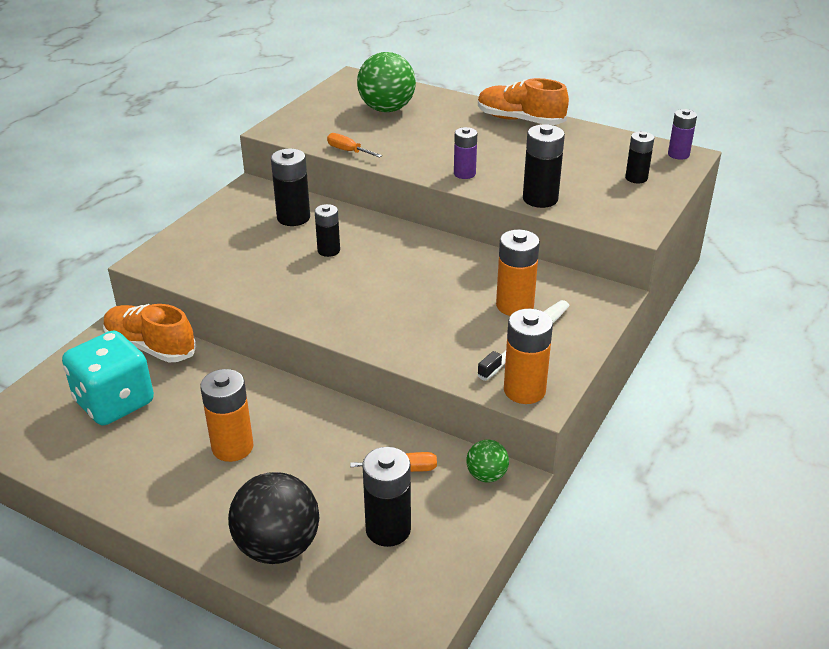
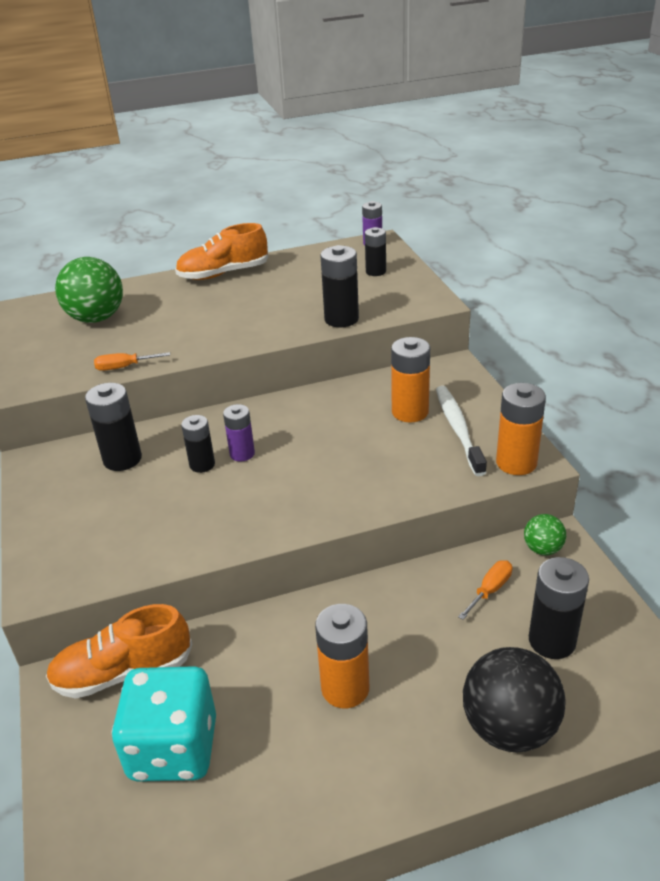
camera: 45 degrees left, 0 degrees up
(464, 174) = (254, 332): purple battery -> purple battery (242, 454)

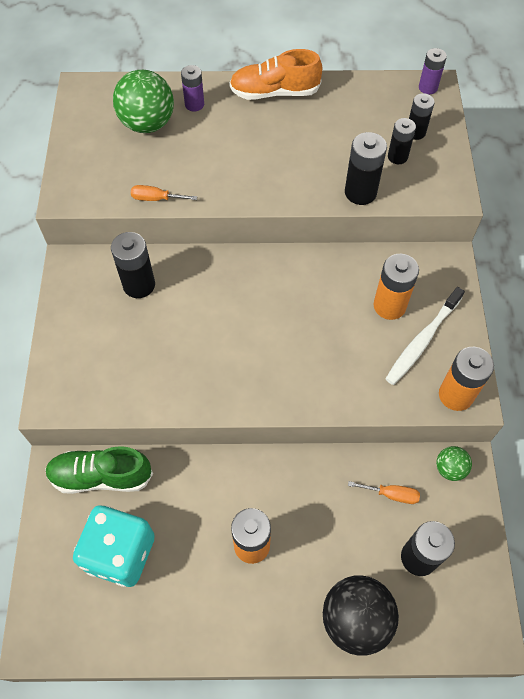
camera: 15 degrees right, 25 degrees up
(123, 672) = (101, 476): orange shoe -> green shoe
(202, 464) = (200, 312): black battery -> black battery (397, 157)
(242, 454) = (235, 310): purple battery -> purple battery (194, 104)
(458, 429) = (422, 340): white toothbrush -> white toothbrush turned 150 degrees counterclockwise
(490, 590) = (391, 494): orange screwdriver -> orange screwdriver turned 45 degrees clockwise

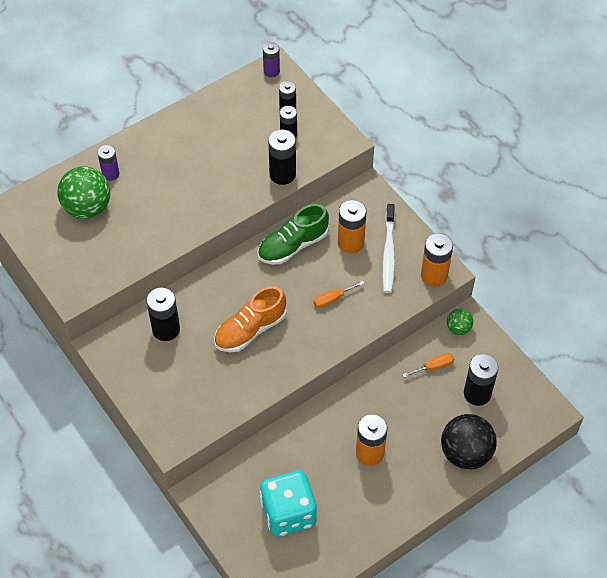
camera: 35 degrees left, 5 degrees down
(101, 476) = (235, 476): green shoe -> green shoe (293, 245)
(156, 199) = (142, 258): orange screwdriver -> orange screwdriver (332, 299)
(274, 92) = (163, 133): orange shoe -> orange shoe (250, 330)

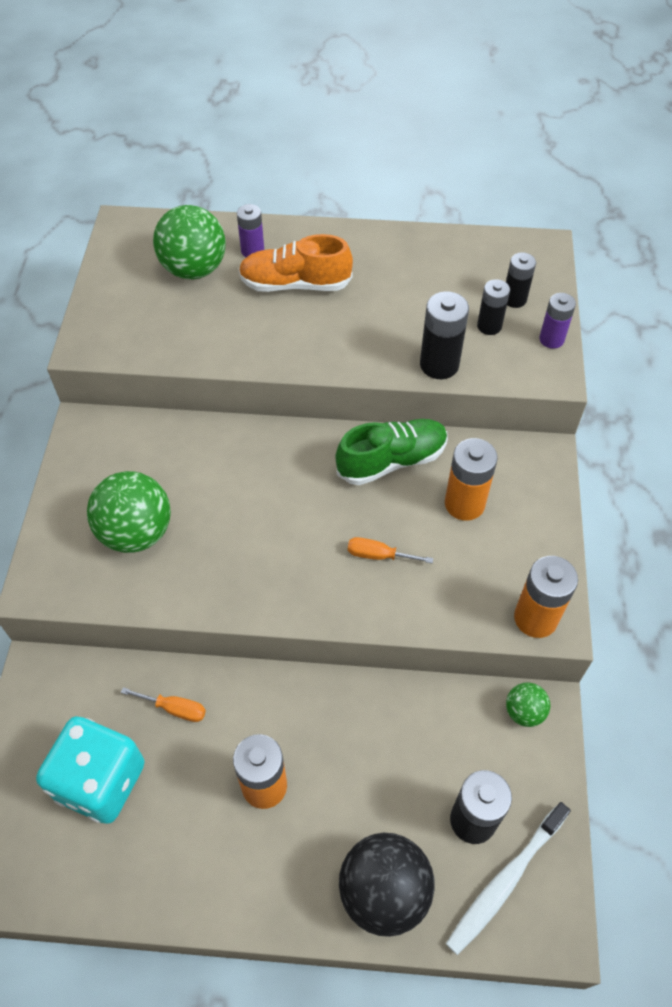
camera: 40 degrees right, 0 degrees up
(166, 329) = (162, 457): black battery -> none
(195, 378) = (136, 532): none -> green ball
(250, 330) = (249, 523): orange shoe -> orange shoe (295, 284)
(271, 71) = (535, 248): purple battery -> purple battery (551, 339)
(293, 245) = (392, 461): green shoe -> green shoe turned 150 degrees clockwise
(388, 253) = (501, 548): white toothbrush -> white toothbrush (505, 880)
(434, 367) = (447, 738): orange screwdriver -> orange screwdriver (174, 709)

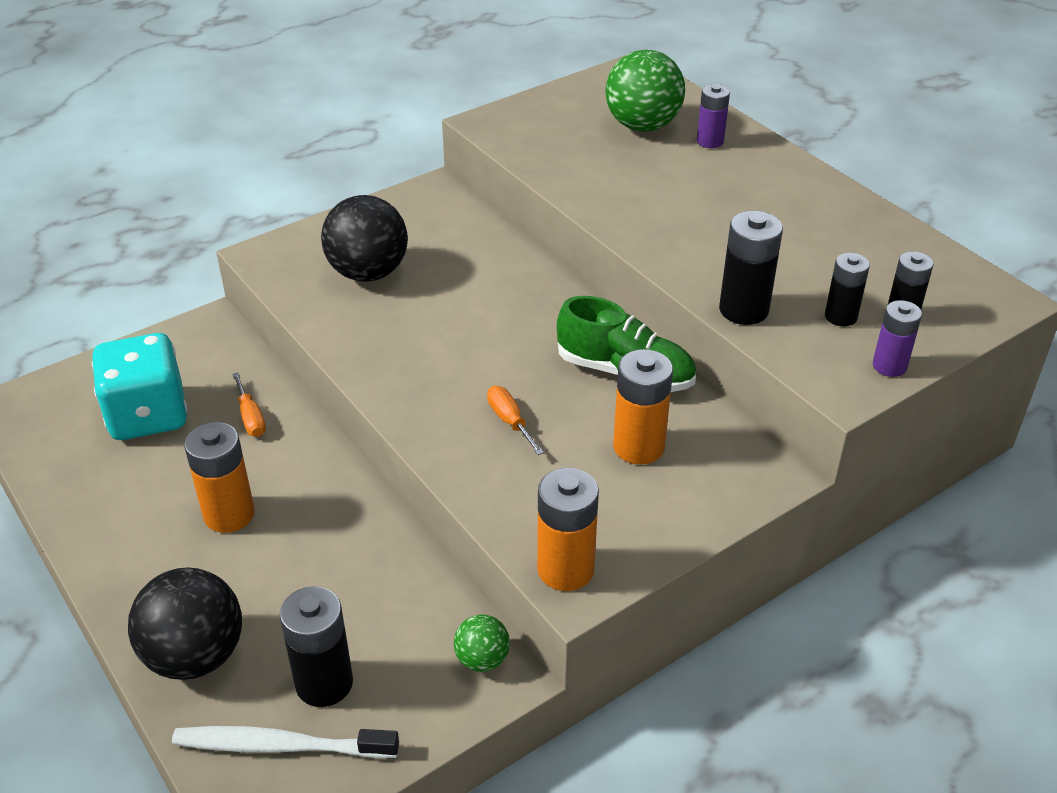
camera: 50 degrees right, 15 degrees down
(136, 532) = (368, 272): green ball -> black ball
(295, 284) = (708, 182): orange shoe -> none

